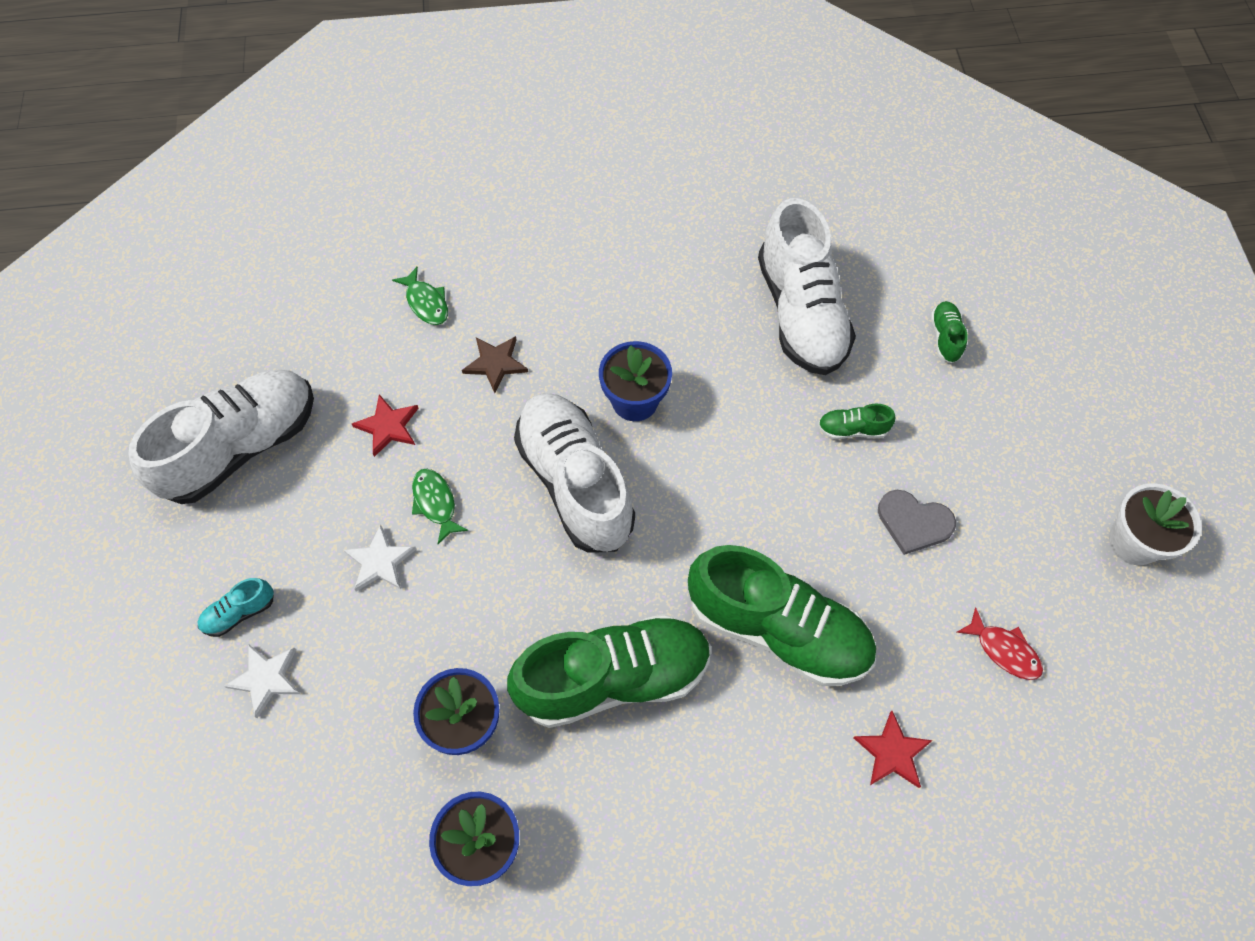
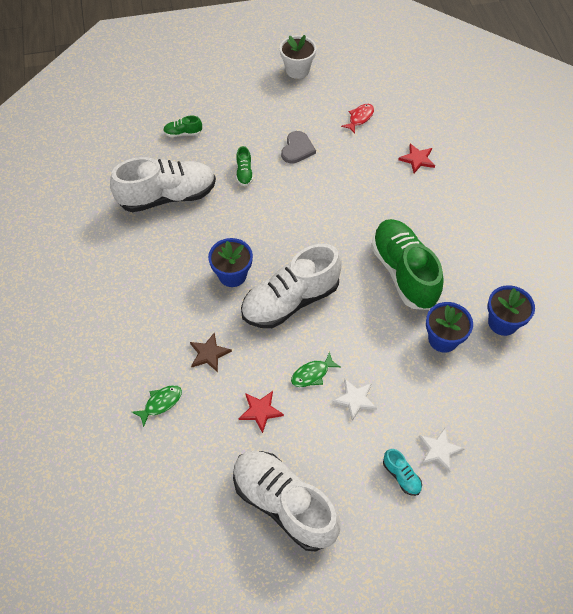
camera: 95 degrees left, 5 degrees down
(778, 629) = (364, 203): green shoe -> none

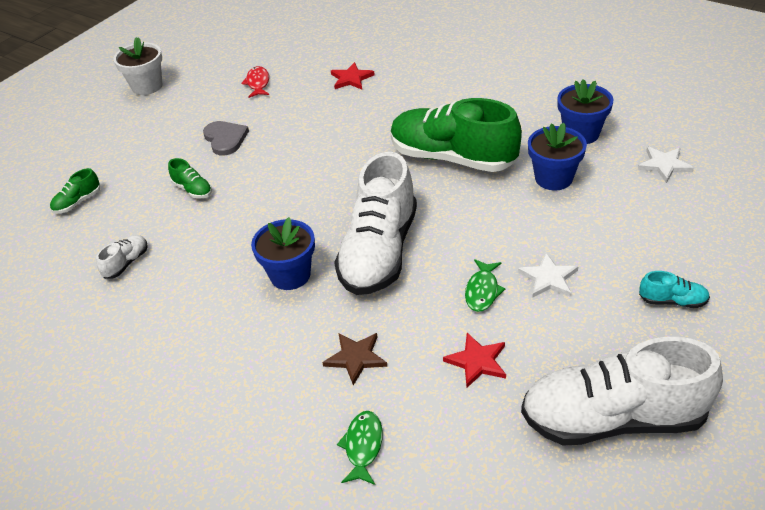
camera: 40 degrees left, 15 degrees down
(167, 196) = (126, 263): white shoe -> white shoe, size x0.41
(439, 450) = (670, 256): white star -> white star (664, 165)

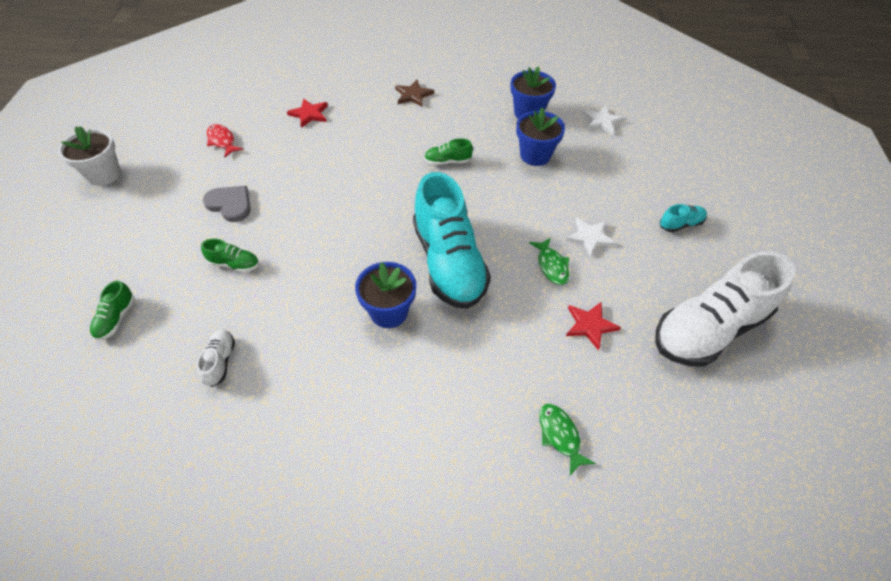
camera: 35 degrees left, 10 degrees up
(356, 358) = (498, 362): brown star -> brown star (413, 95)
(379, 252) = (449, 262): white shoe -> turquoise shoe
(453, 158) = (447, 161): green shoe -> green shoe, size x0.41

